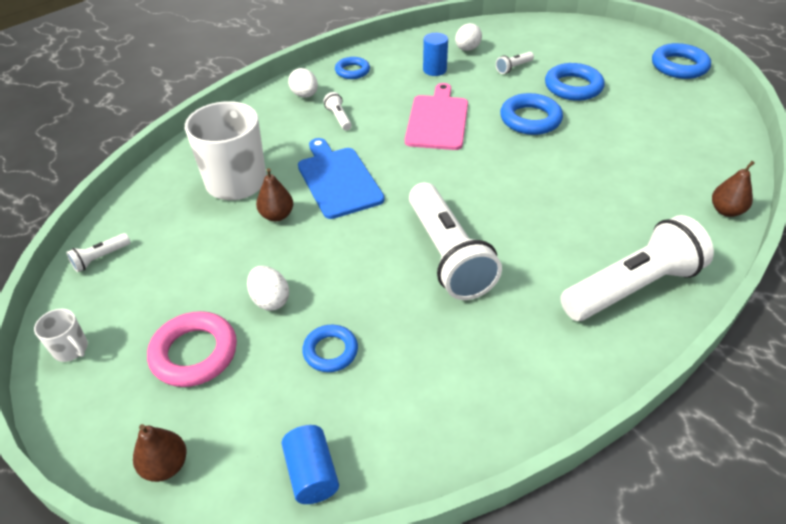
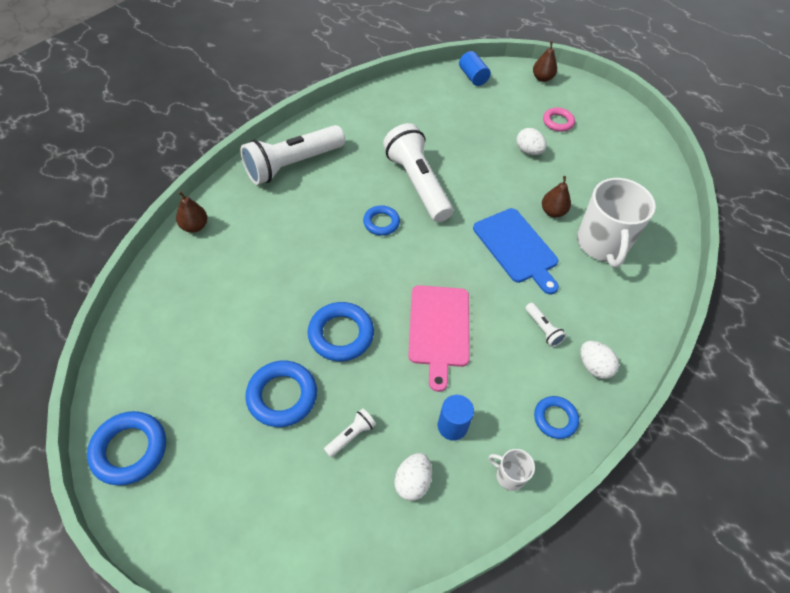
camera: 170 degrees right, 10 degrees up
(71, 349) = (628, 122): white mug -> white mug (509, 475)
(100, 258) = (658, 175): white flashlight -> none
(194, 353) = (558, 122): pink ring -> pink ring, size x0.63
(330, 351) = (480, 125): blue ring -> blue ring (381, 223)

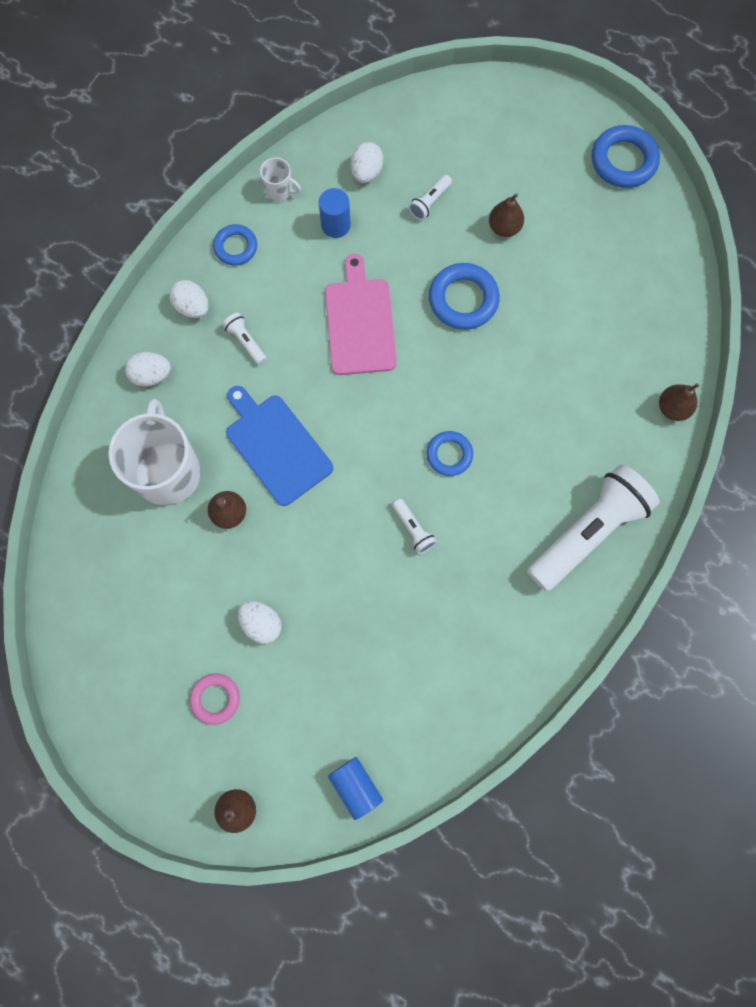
camera: 175 degrees right, 20 degrees up
(282, 396) = (504, 227): blue ring -> brown pear
(417, 183) = (413, 529): white flashlight -> white flashlight, size x0.41
(624, 314) = (151, 375): none -> white egg

